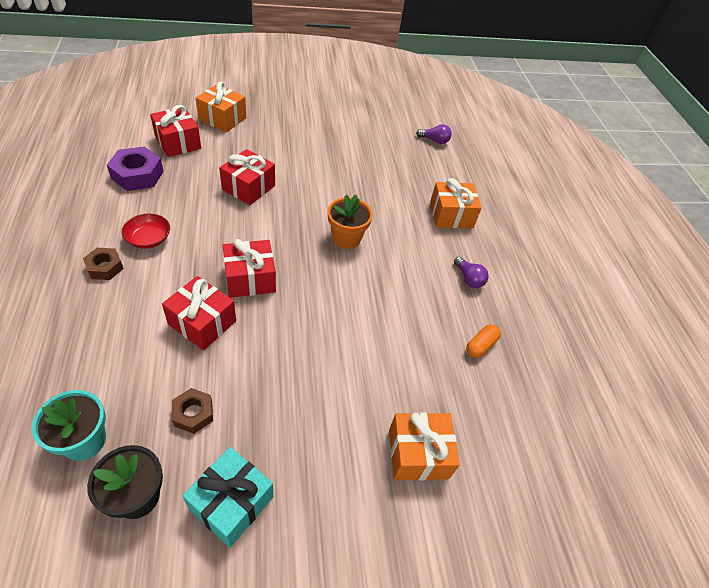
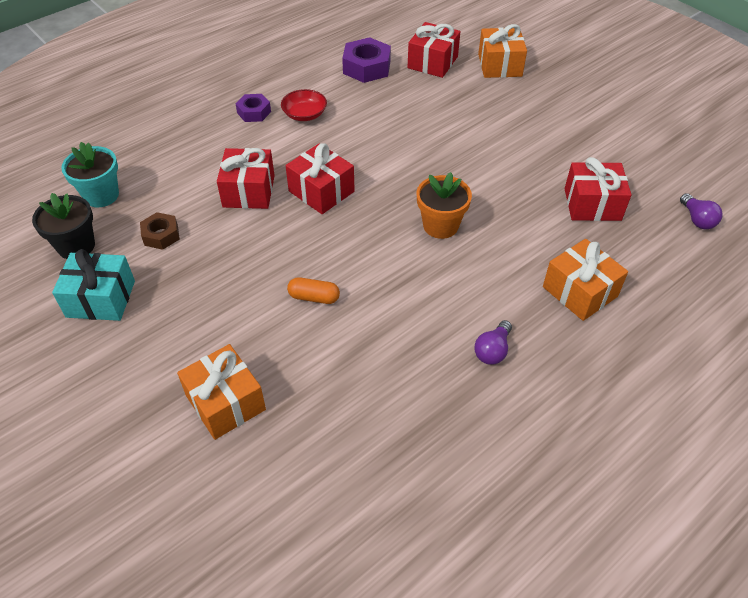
camera: 65 degrees right, 0 degrees up
(105, 267) = (254, 112): brown nut -> purple nut
(248, 187) = (429, 130): red gift -> red gift (592, 204)
(480, 346) = (402, 401): orange capsule -> orange capsule (314, 297)

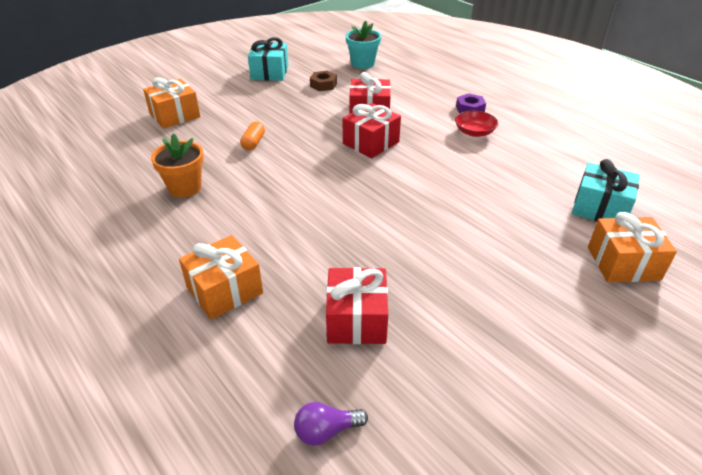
camera: 90 degrees right, 10 degrees down
(76, 246) = (315, 61): black flower pot -> none
(367, 67) = (566, 164): purple nut -> none
(432, 62) = (600, 208): red gift -> turquoise gift
(440, 226) = (326, 204): orange flower pot -> orange flower pot (185, 188)
(492, 350) = (173, 226): purple light bulb -> none

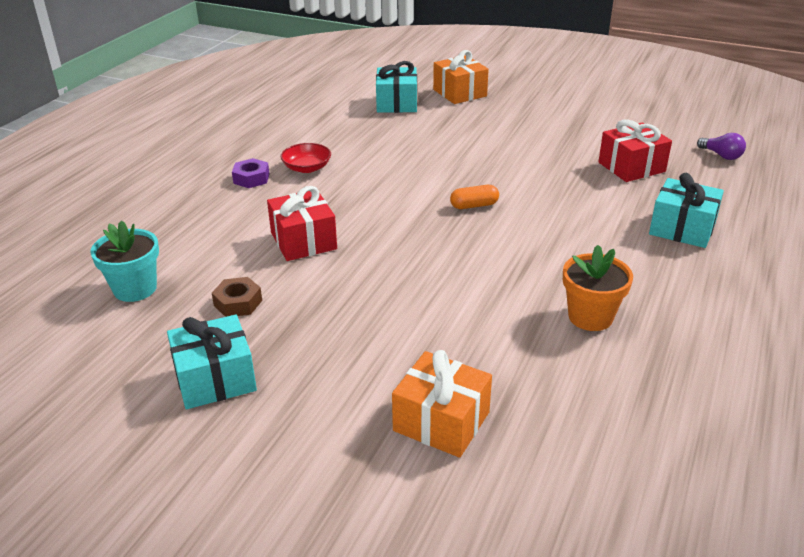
camera: 115 degrees left, 5 degrees down
(224, 290) = (682, 228): orange gift -> turquoise gift
(253, 142) = (450, 305): orange capsule -> orange capsule (474, 205)
(371, 143) = (379, 221): red gift -> none

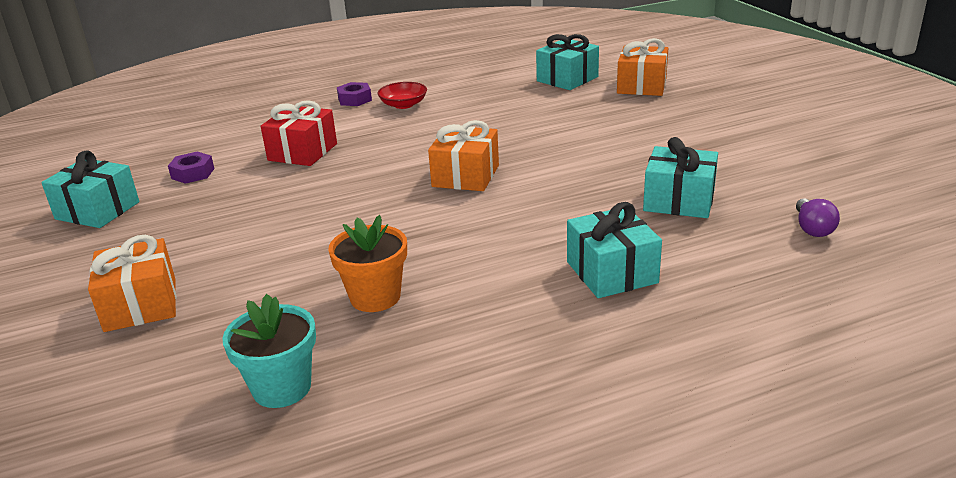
camera: 45 degrees right, 5 degrees down
(135, 289) = (165, 141): turquoise flower pot -> turquoise flower pot (282, 388)
(238, 303) = (193, 173): brown nut -> purple nut
(474, 205) = (465, 176): orange capsule -> orange gift
(631, 167) = (679, 201): red gift -> turquoise gift

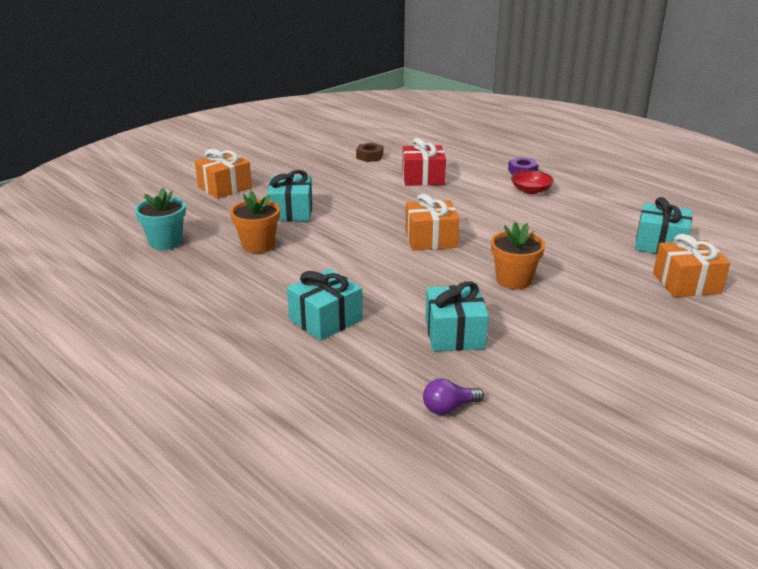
camera: 65 degrees right, 0 degrees up
(97, 210) = (310, 148): turquoise gift -> turquoise gift (291, 212)
(193, 173) = (369, 156): purple nut -> brown nut
(590, 152) = (514, 280): none -> orange flower pot

